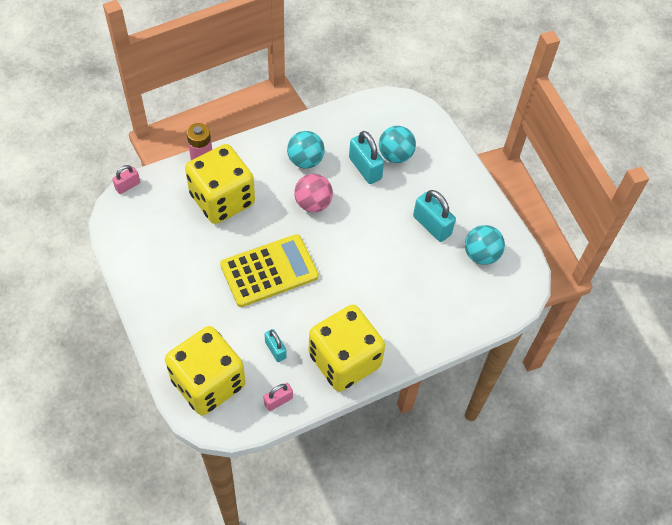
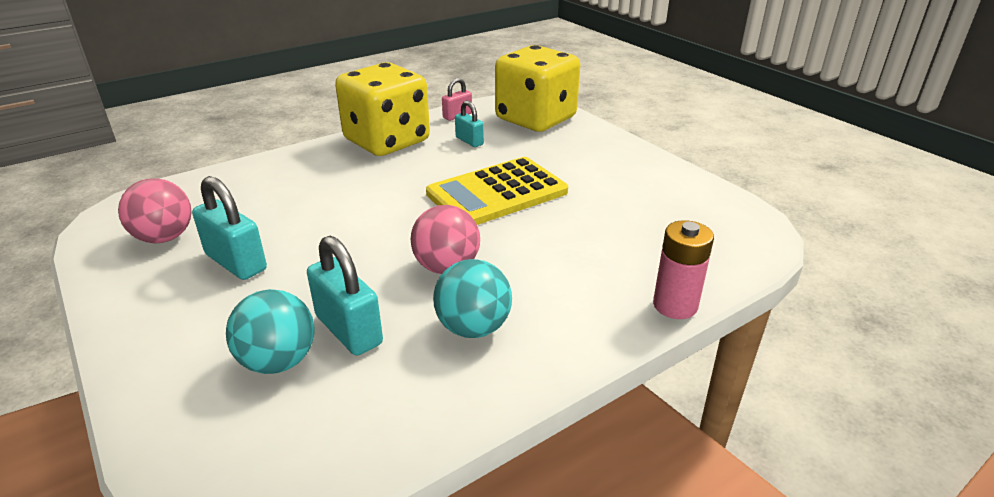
camera: 175 degrees right, 25 degrees down
(128, 186) = (770, 255): pink padlock -> none
(222, 199) = (604, 256): yellow dice -> none
(481, 255) = (164, 238): turquoise ball -> pink ball

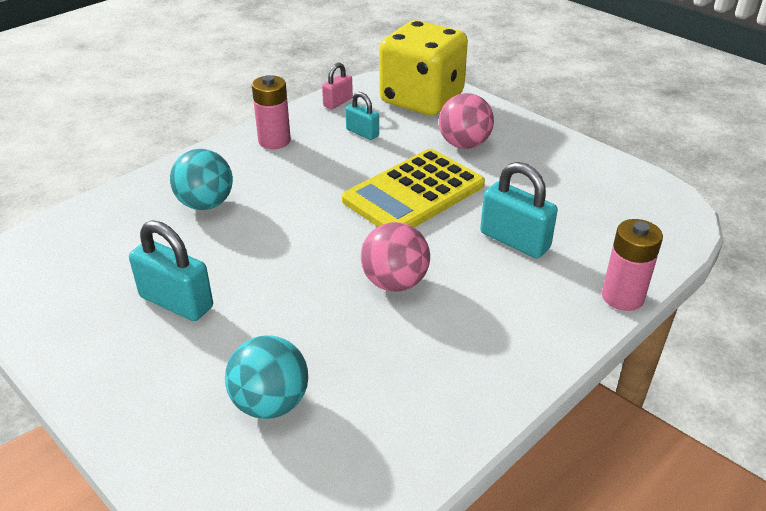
camera: 10 degrees left, 5 degrees up
(164, 238) = (85, 283): pink ball -> pink ball (464, 144)
(348, 330) = (325, 361): turquoise padlock -> turquoise padlock (514, 241)
(387, 141) = (274, 141): yellow dice -> pink battery
(473, 328) = (444, 344): turquoise ball -> turquoise ball (206, 204)

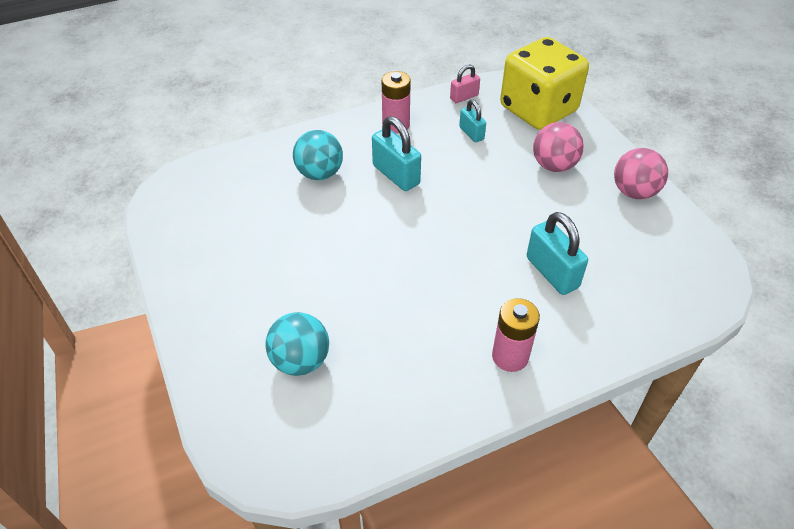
camera: 20 degrees right, 10 degrees up
(176, 302) = (266, 256): turquoise padlock -> turquoise padlock (396, 175)
(395, 282) = (435, 285): pink ball -> pink ball (634, 192)
(414, 193) = (488, 204): yellow calculator -> none
(622, 297) = (618, 352): pink battery -> pink battery (510, 356)

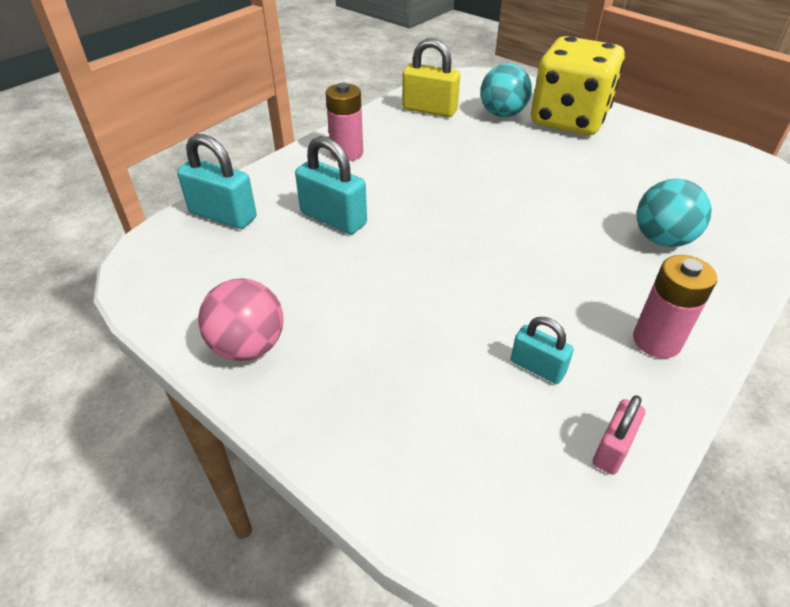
camera: 155 degrees right, 5 degrees down
(376, 404) = (429, 110): none -> yellow padlock
(396, 175) = (578, 266): turquoise padlock -> turquoise padlock (223, 215)
(538, 109) = (460, 472): yellow dice -> yellow dice (569, 119)
(554, 165) = (381, 352): pink ball -> none

